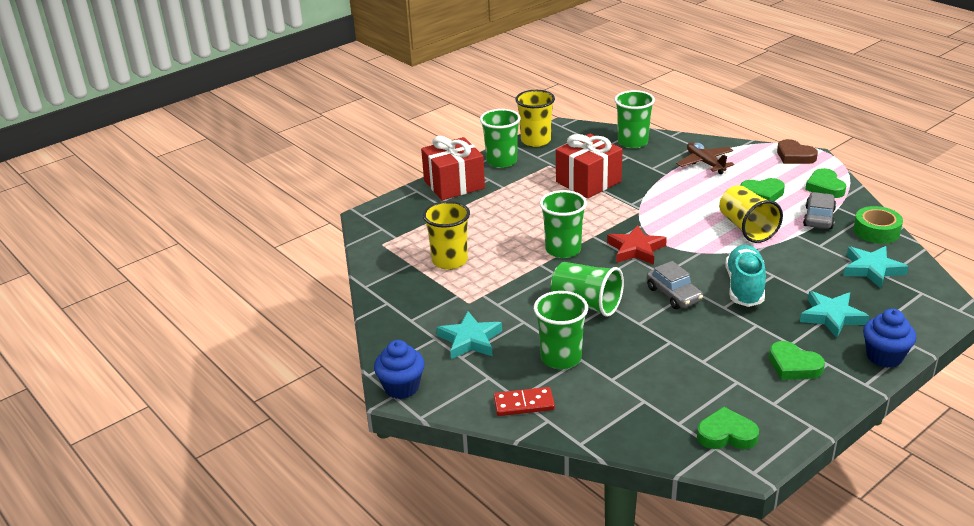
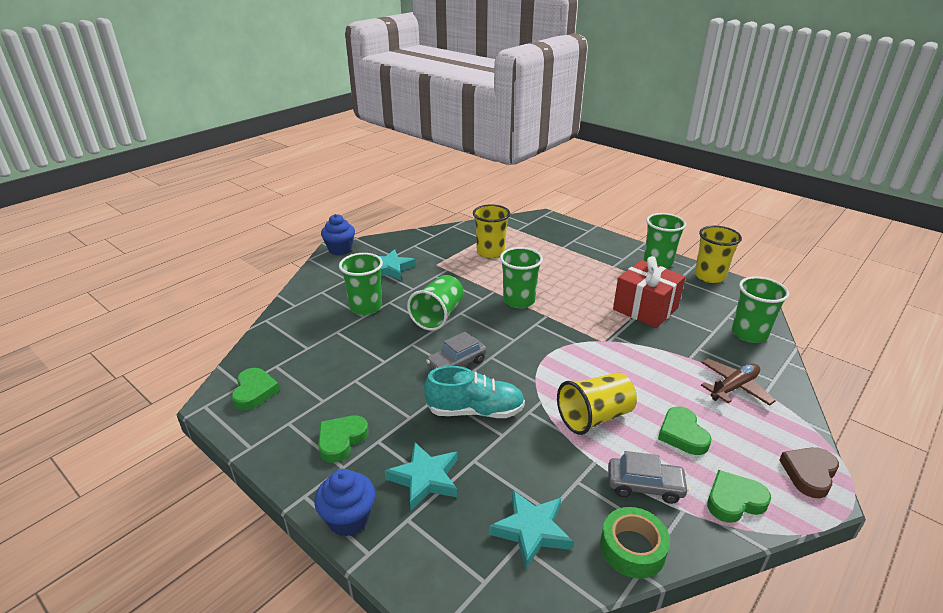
camera: 80 degrees right, 0 degrees up
(454, 184) = (605, 244): red gift -> none
(524, 404) = (314, 294): red domino -> none
(636, 249) = (530, 340): red star -> none

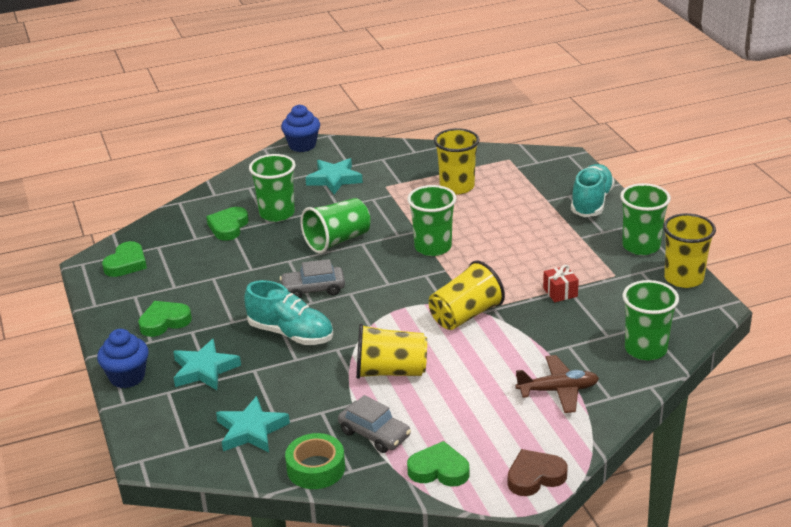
camera: 30 degrees right, 0 degrees up
(593, 241) = (591, 202): none -> turquoise shoe
(600, 347) = (465, 315): none -> yellow cup
(645, 309) = (560, 292): red gift -> red gift, size x0.46
(682, 434) = (455, 410): green heart -> green heart (228, 227)

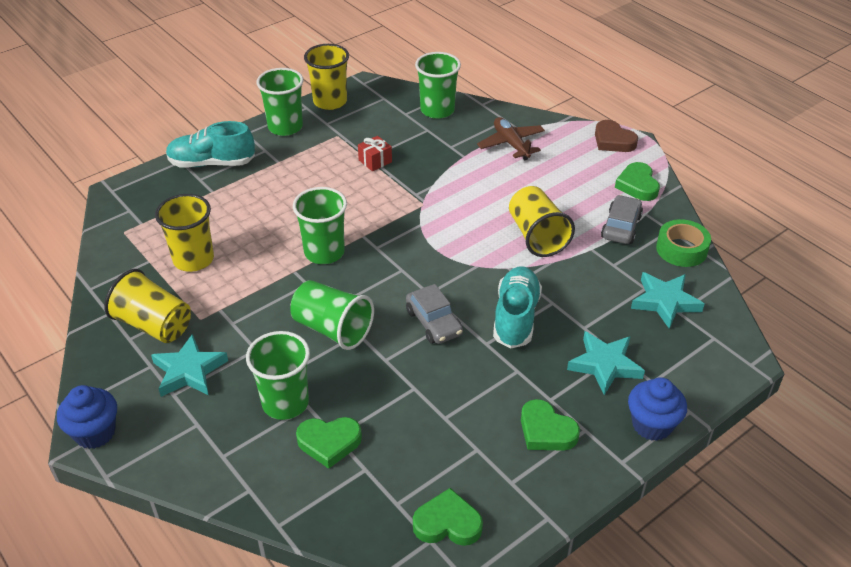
camera: 110 degrees left, 10 degrees up
(465, 315) = (433, 209): yellow cup -> yellow cup (154, 325)

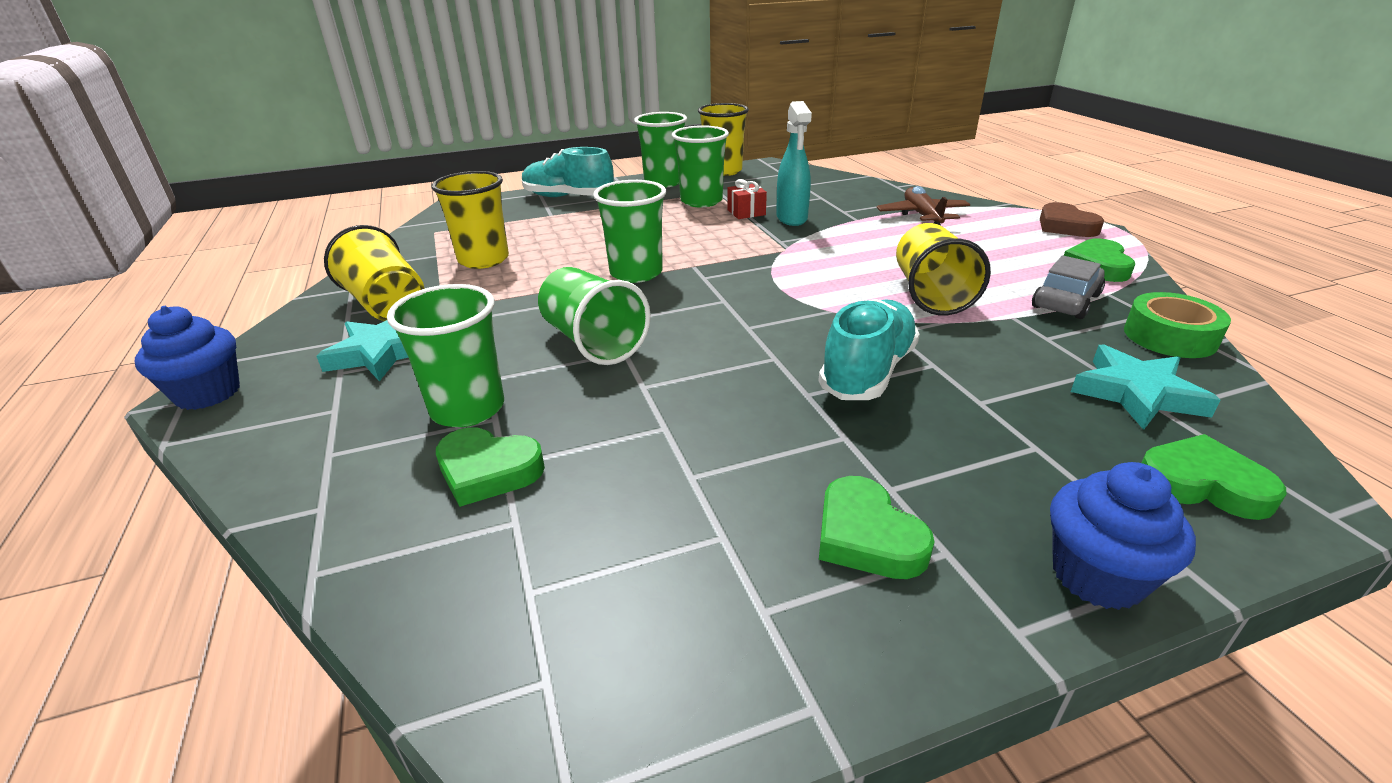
camera: 20 degrees right, 10 degrees down
(414, 163) = (792, 218): none -> turquoise spray bottle
(434, 322) = (738, 357): grey car -> none
(437, 110) = (840, 186): green cup -> green cup (701, 201)
(447, 523) = (599, 656): green heart -> green heart (1202, 484)
(605, 365) = (1009, 458): turquoise star -> none

